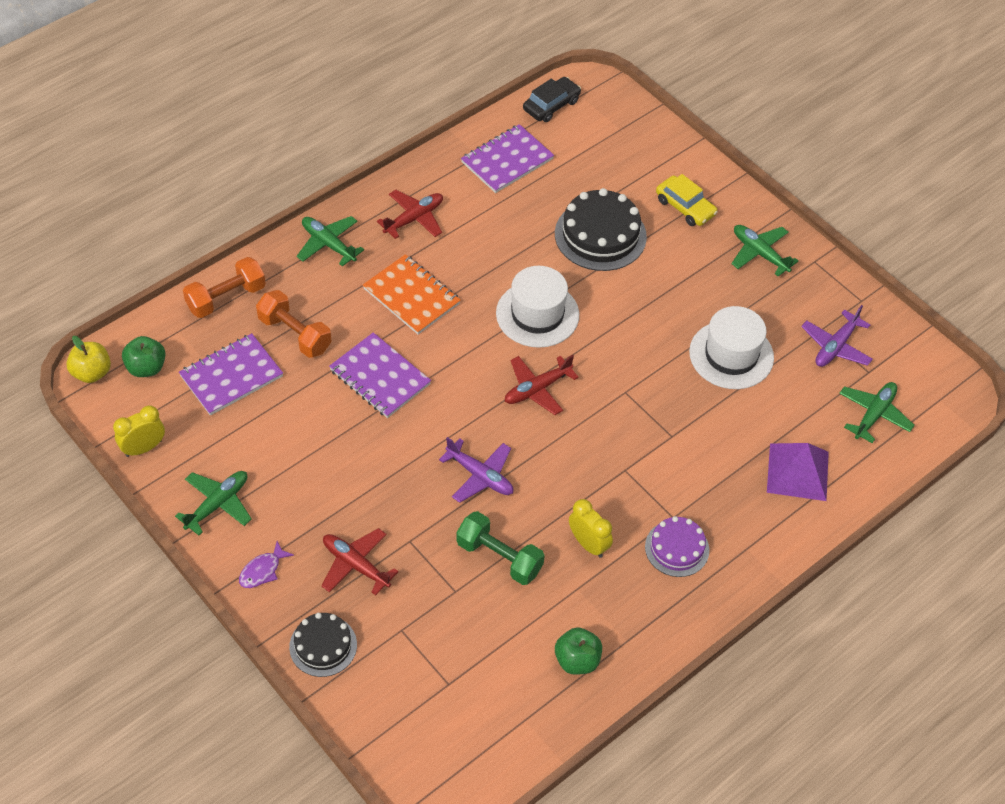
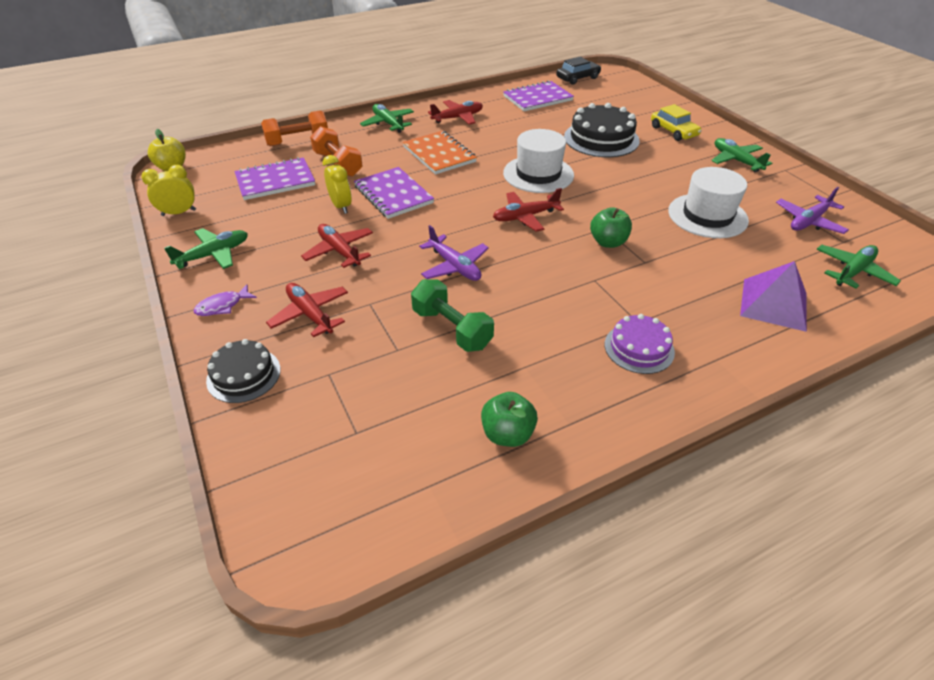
camera: 15 degrees right, 10 degrees down
(146, 368) = (214, 169): green apple -> green apple (608, 242)
(352, 475) = (339, 251): none -> red plane
(588, 544) = (545, 331): yellow clock -> yellow clock (341, 206)

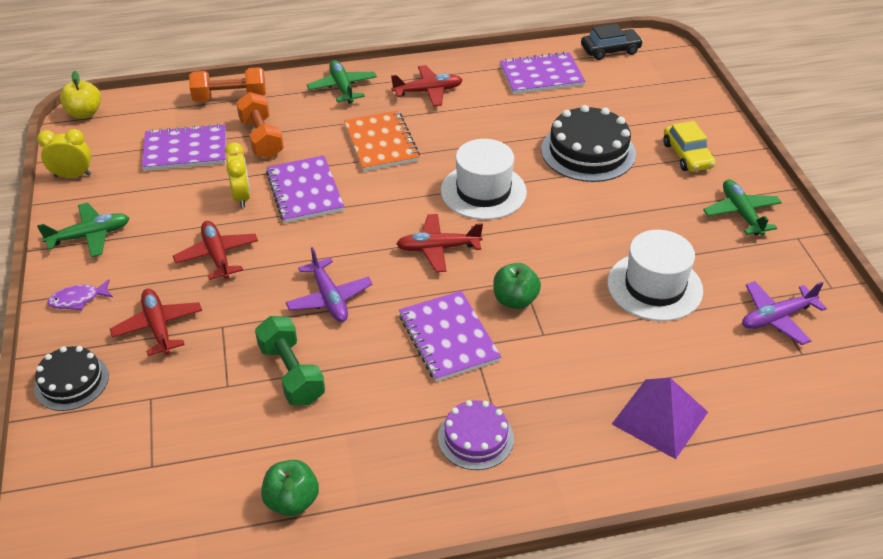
camera: 15 degrees right, 0 degrees up
(571, 278) = (448, 338): none -> purple notebook
(852, 271) = (784, 396): green plane -> none

